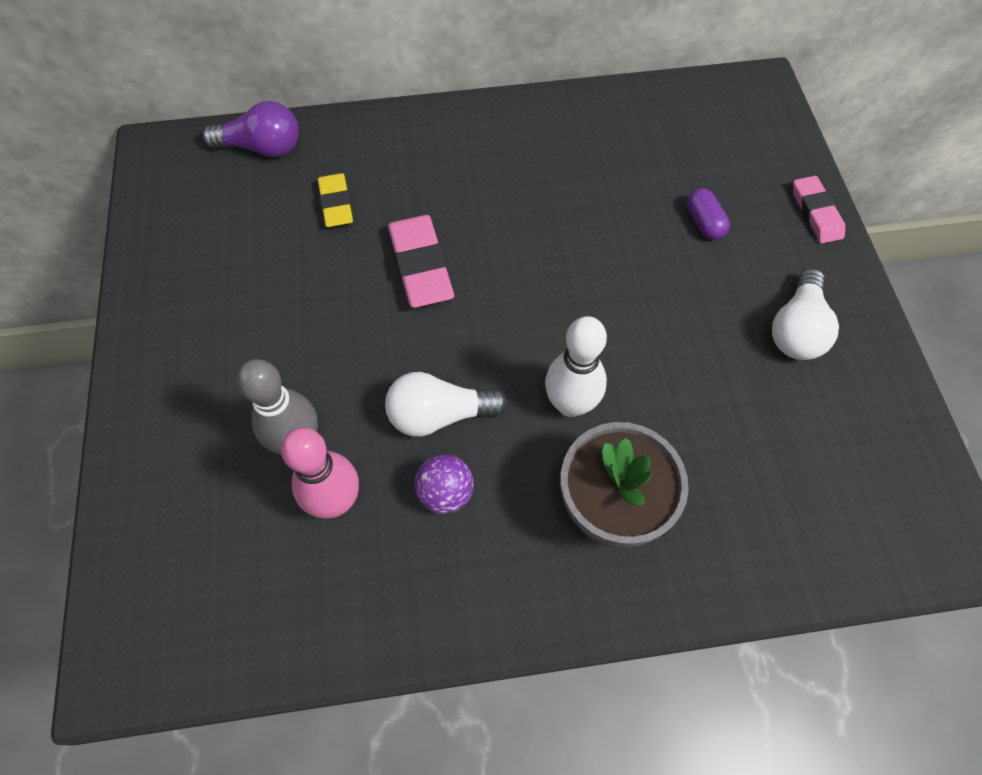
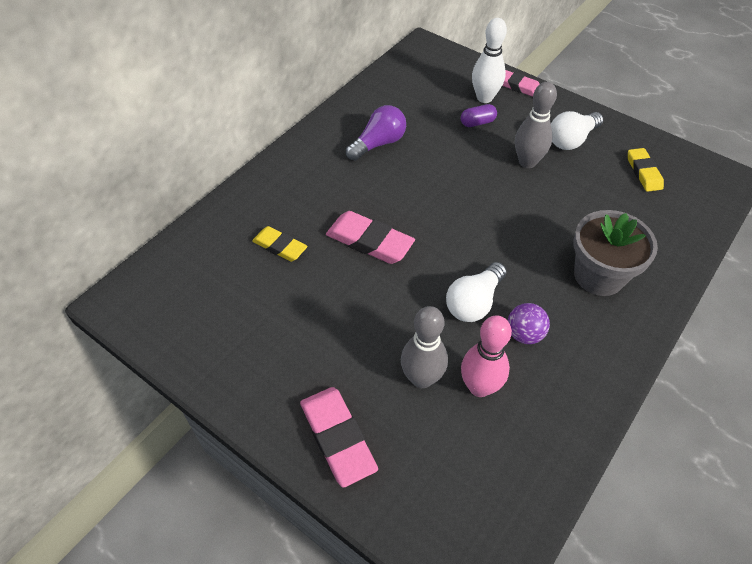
camera: 45 degrees left, 10 degrees down
(167, 426) = (337, 438): none -> pink eraser
(262, 147) = (191, 250): purple light bulb -> purple light bulb (378, 143)
(570, 404) = (525, 246): white bowling pin -> white bowling pin (484, 98)
(702, 313) = (527, 162): none -> grey bowling pin
(704, 222) = (477, 122): purple capsule -> purple capsule turned 45 degrees counterclockwise
(796, 329) = (571, 140): white light bulb -> white light bulb turned 75 degrees clockwise
(839, 442) = (643, 172): none -> yellow eraser

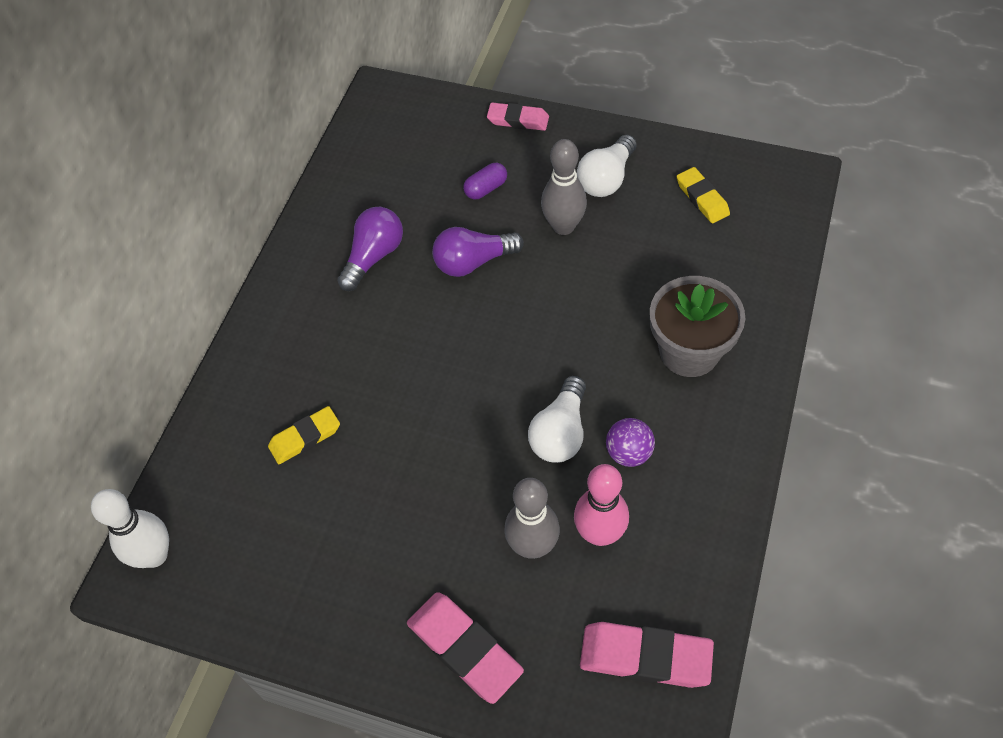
camera: 15 degrees left, 5 degrees up
(280, 246) = (305, 438): yellow eraser -> yellow eraser turned 45 degrees counterclockwise
(369, 241) = (411, 395): pink eraser -> pink eraser (645, 657)
(450, 167) = (473, 262): none -> purple light bulb
(484, 98) = (483, 150): white bowling pin -> white bowling pin (155, 555)

